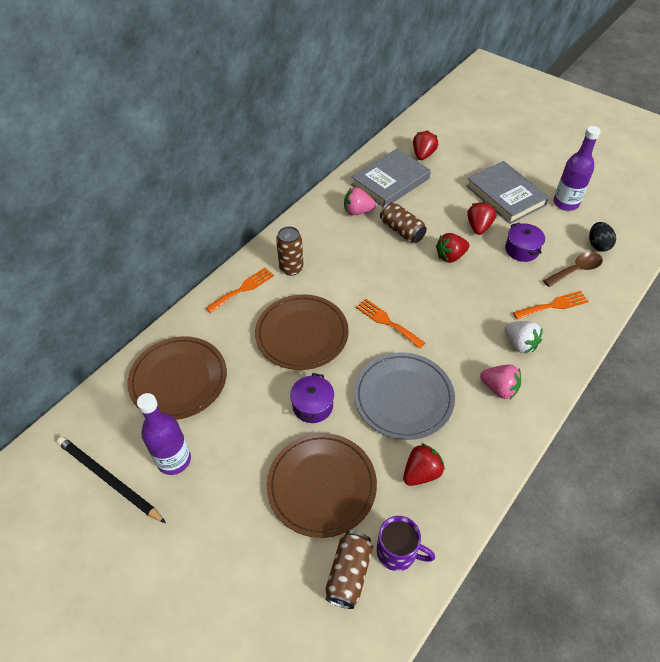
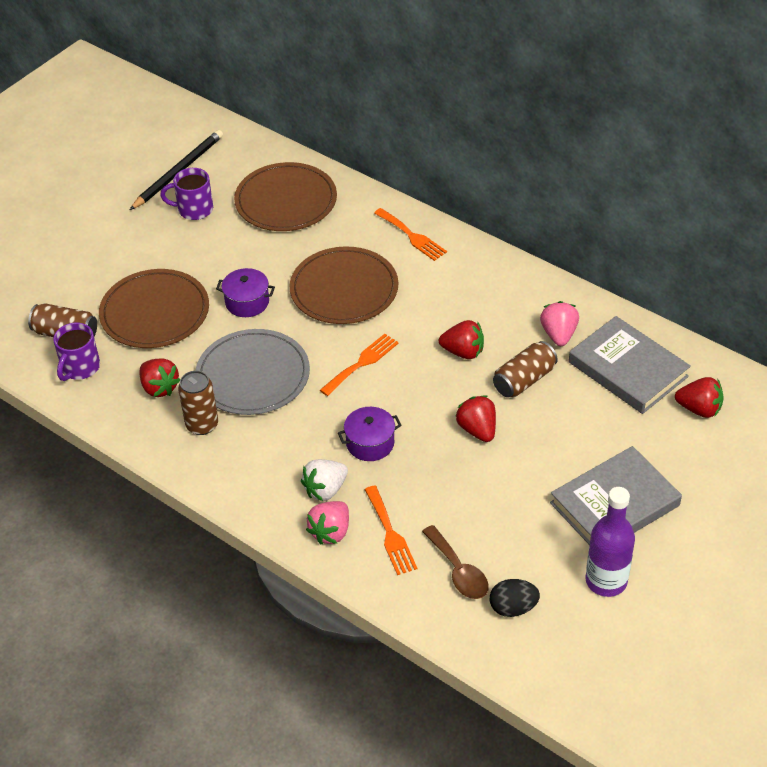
camera: 90 degrees right, 5 degrees down
(174, 460) = (194, 209): purple bottle -> purple mug
(291, 268) = (447, 275): brown can -> brown can (202, 425)
(478, 227) = (540, 465): red strawberry -> red strawberry (463, 352)
(499, 388) = (259, 462): pink strawberry -> pink strawberry (330, 532)
(522, 250) = (496, 511): purple pot -> purple pot (370, 443)

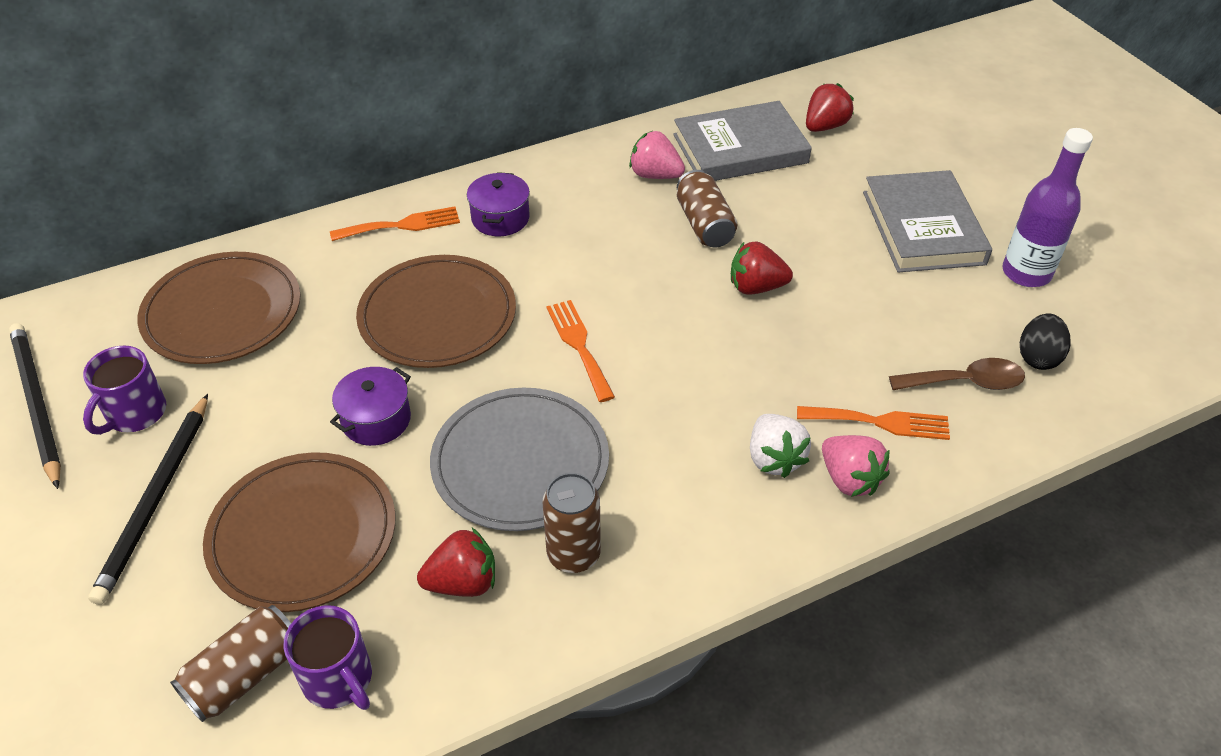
camera: 65 degrees left, 0 degrees up
(145, 248) = (155, 500): none -> black pencil
(370, 443) = (720, 387): purple pot -> purple pot (500, 218)
(463, 352) = (626, 254): red strawberry -> none

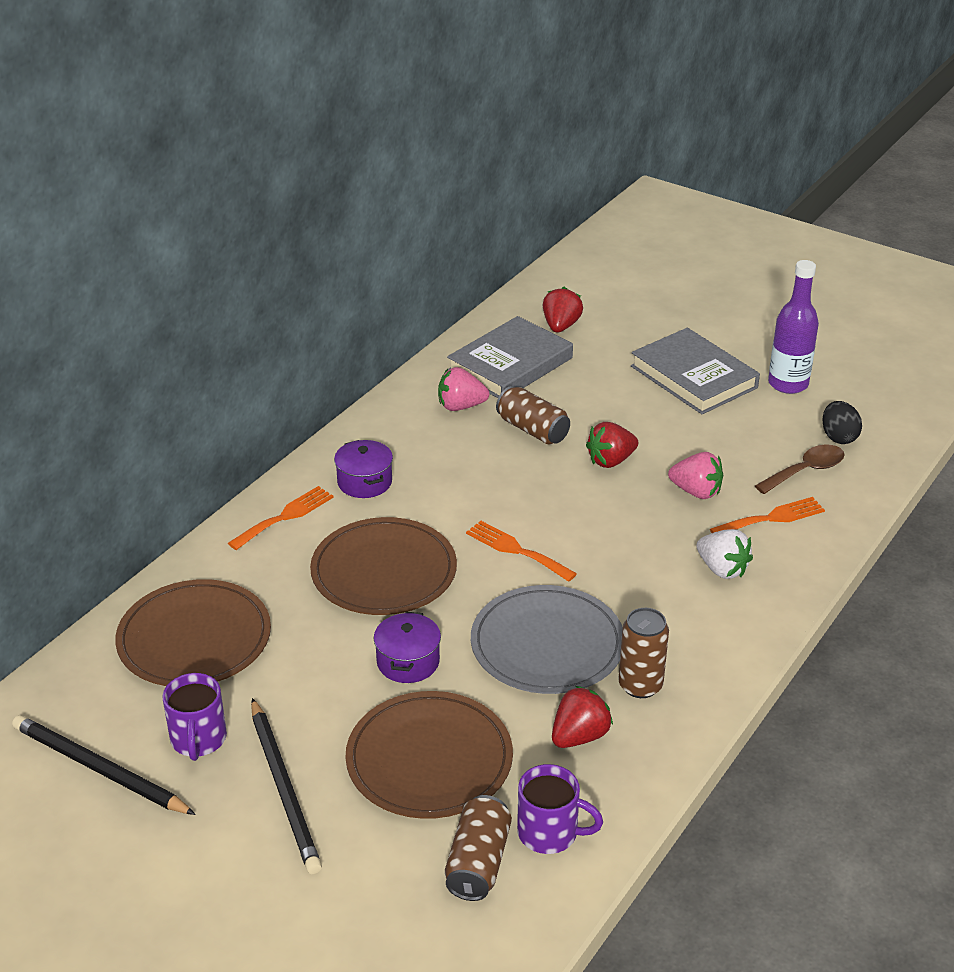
camera: 30 degrees left, 10 degrees down
(849, 479) = (782, 562): pink strawberry -> pink strawberry (696, 492)

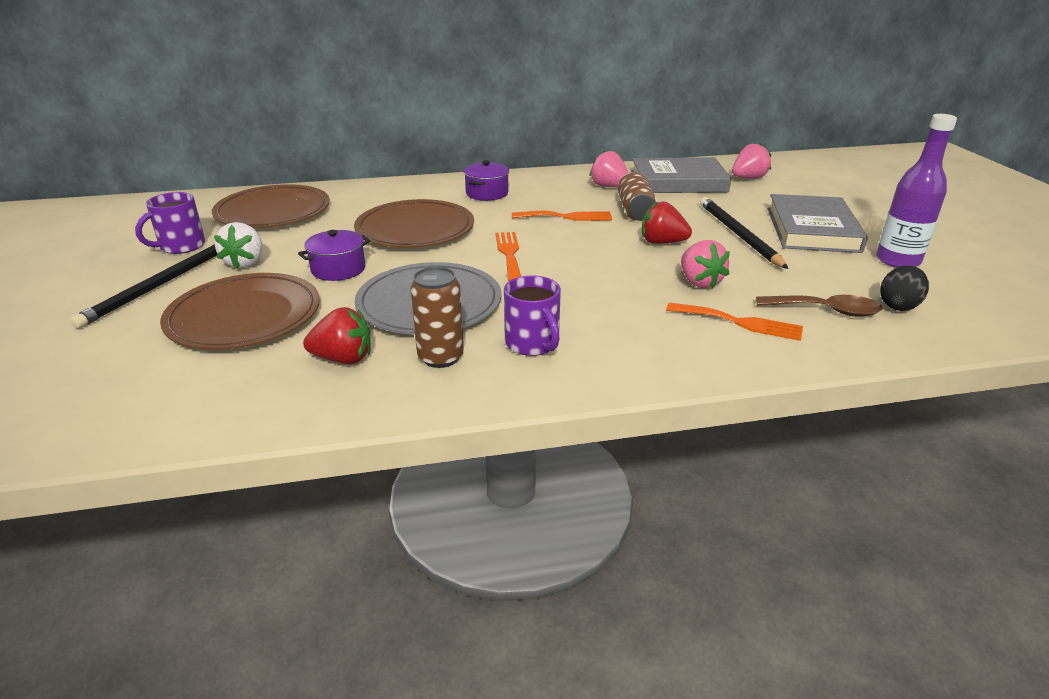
camera: 45 degrees right, 5 degrees down
(99, 769) = (125, 234): black pencil -> black pencil (738, 234)
(285, 516) = (417, 189): orange fork -> orange fork (567, 217)
(478, 862) = (143, 381): brown can -> none
(550, 833) = (209, 396): purple mug -> purple mug (533, 343)
(561, 326) = (748, 178): red strawberry -> pink strawberry
(722, 569) = (637, 330): white strawberry -> white strawberry (245, 263)

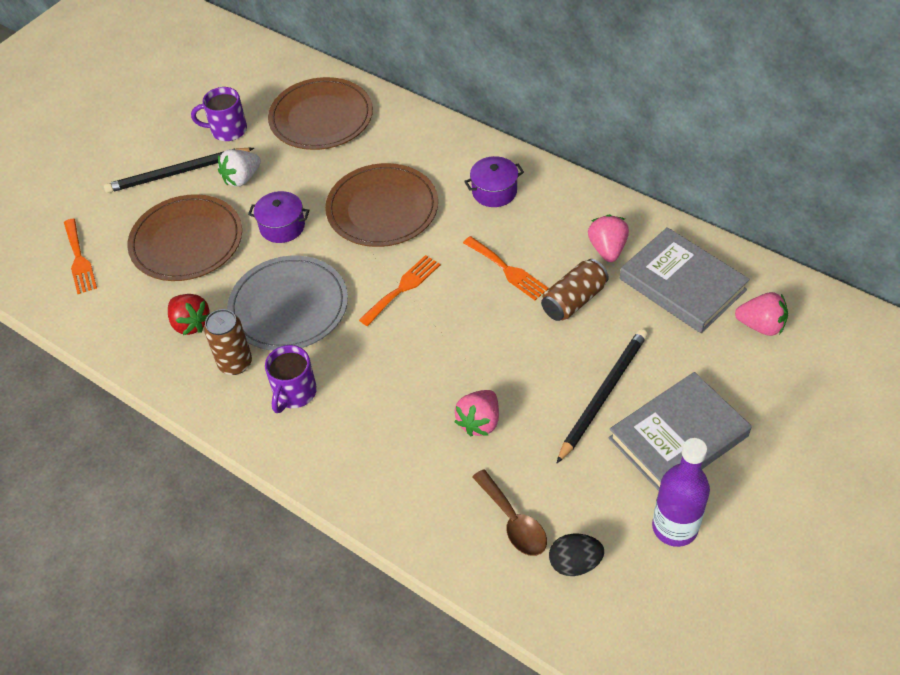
camera: 50 degrees right, 20 degrees up
(662, 242) = (527, 357): red strawberry -> none
(739, 322) = (438, 481): orange fork -> orange fork (79, 259)

